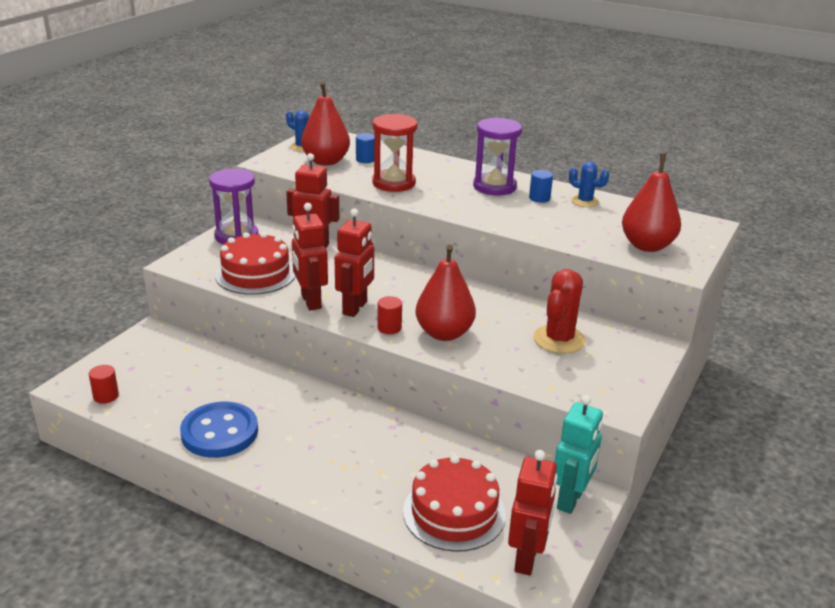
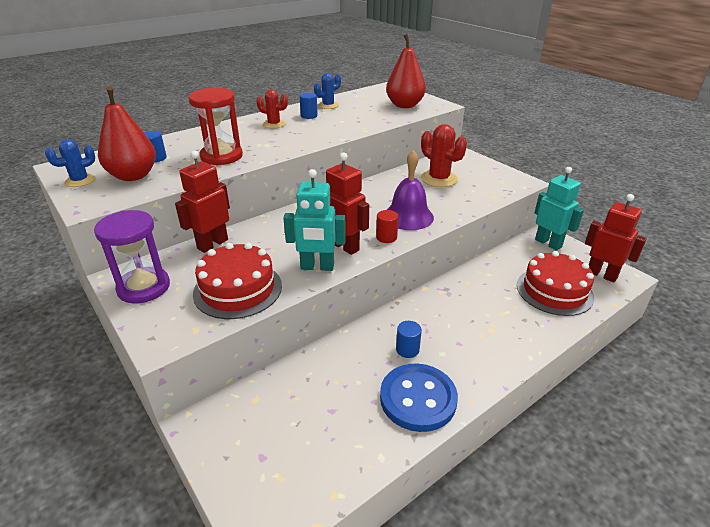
camera: 65 degrees left, 5 degrees up
(106, 396) = (307, 492): red cylinder -> none
(283, 414) = (407, 349): none -> blue cylinder
(310, 301) = (317, 267): red robot -> turquoise robot
(444, 333) = (408, 216): red pear -> purple bell
(494, 187) = (274, 124): purple hourglass -> red cactus

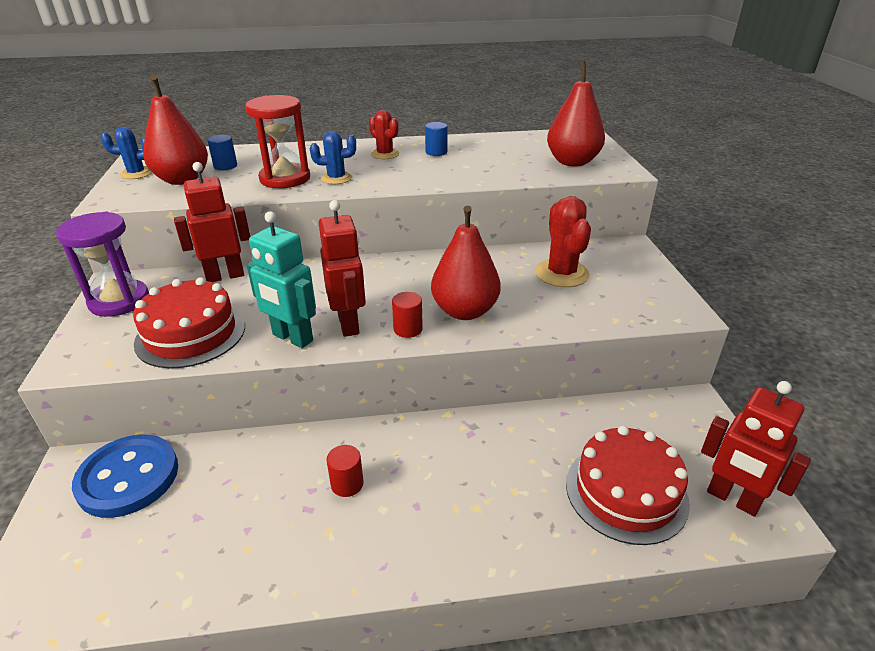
camera: 30 degrees right, 0 degrees up
(328, 105) = (475, 144): blue cactus -> blue cactus (336, 178)
(407, 349) = (347, 484): blue cylinder -> red cylinder
(408, 216) = (465, 311): purple bell -> red pear
(418, 399) = (295, 552): blue button -> blue button (128, 477)
(548, 243) = (688, 418): turquoise robot -> none
(601, 274) = (732, 499): red robot -> red robot turned 150 degrees clockwise

